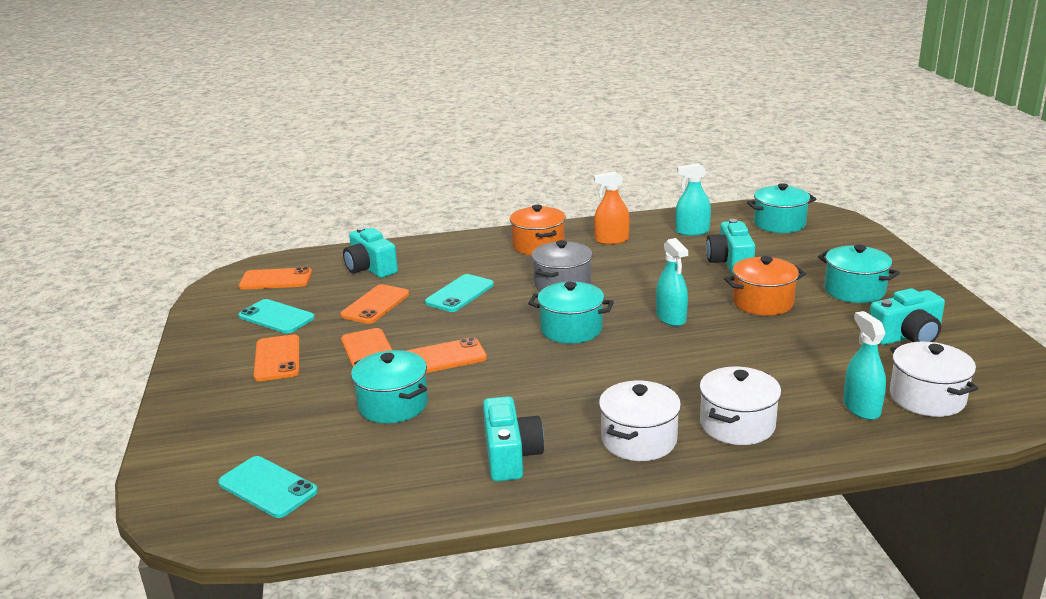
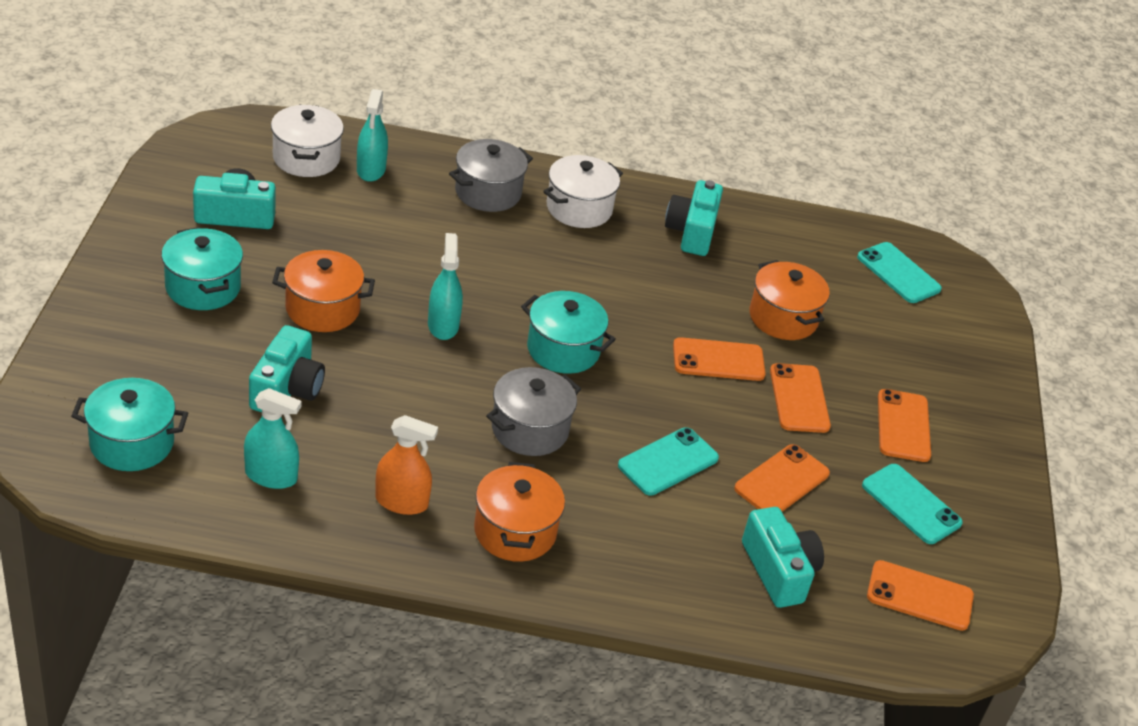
camera: 170 degrees left, 15 degrees up
(393, 405) = (783, 318): turquoise pot -> orange pot
(737, 425) = (488, 192): white pot -> grey pot

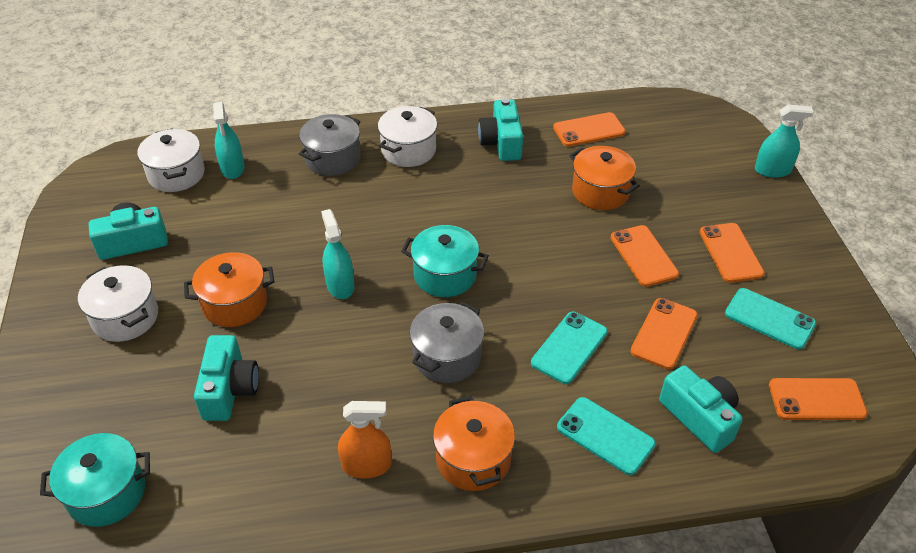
camera: 10 degrees left, 5 degrees up
(203, 287) = (125, 317): turquoise pot -> white pot
(271, 476) = (243, 481): turquoise spray bottle -> turquoise spray bottle (772, 170)
(718, 360) = (568, 243): orange phone -> orange phone (589, 130)
(898, 273) = (666, 128): turquoise phone -> turquoise phone (605, 435)

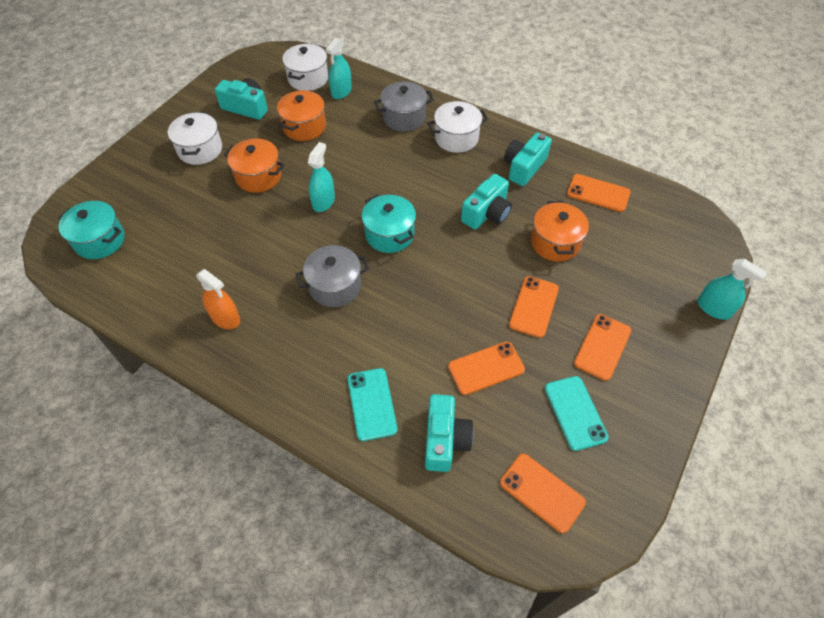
camera: 40 degrees right, 10 degrees up
(229, 390) = (206, 225): turquoise camera -> turquoise camera (487, 213)
(473, 459) = (282, 358): orange pot -> orange pot (304, 127)
(569, 347) = (413, 333): turquoise phone -> none

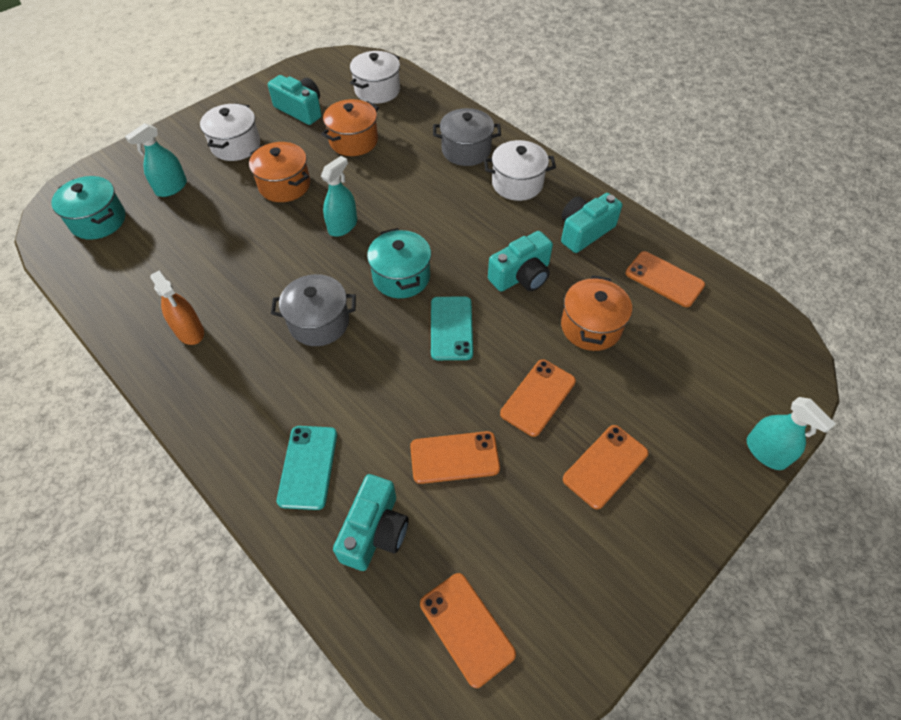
camera: 15 degrees right, 0 degrees up
(341, 91) = (408, 110): turquoise spray bottle -> turquoise spray bottle (171, 187)
(575, 413) = (543, 539): turquoise phone -> turquoise phone (451, 328)

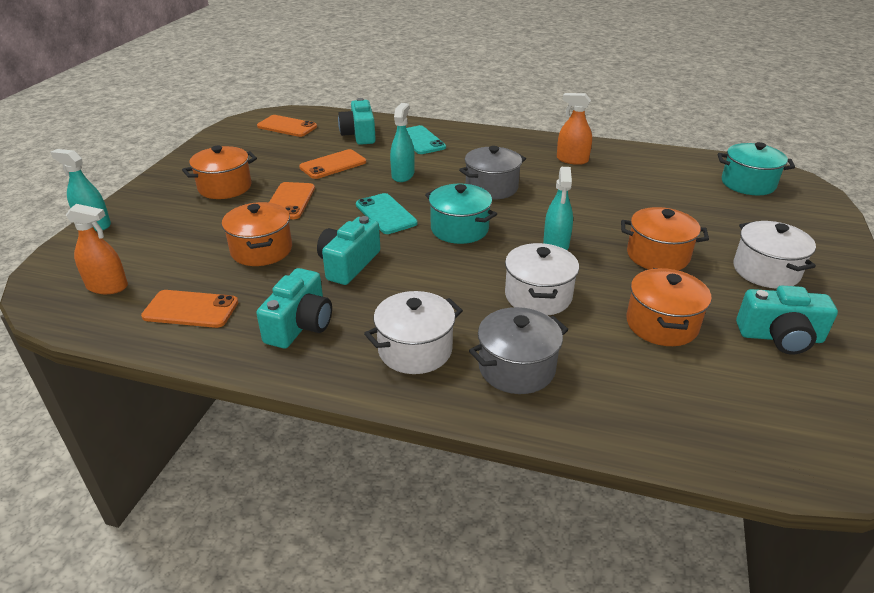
camera: 150 degrees right, 20 degrees down
(171, 187) = (745, 219): turquoise spray bottle -> turquoise spray bottle (403, 175)
(377, 90) = (741, 412): white pot -> white pot (538, 296)
(605, 466) = (225, 187): orange phone -> orange pot
(737, 336) = (107, 286): none -> orange spray bottle

